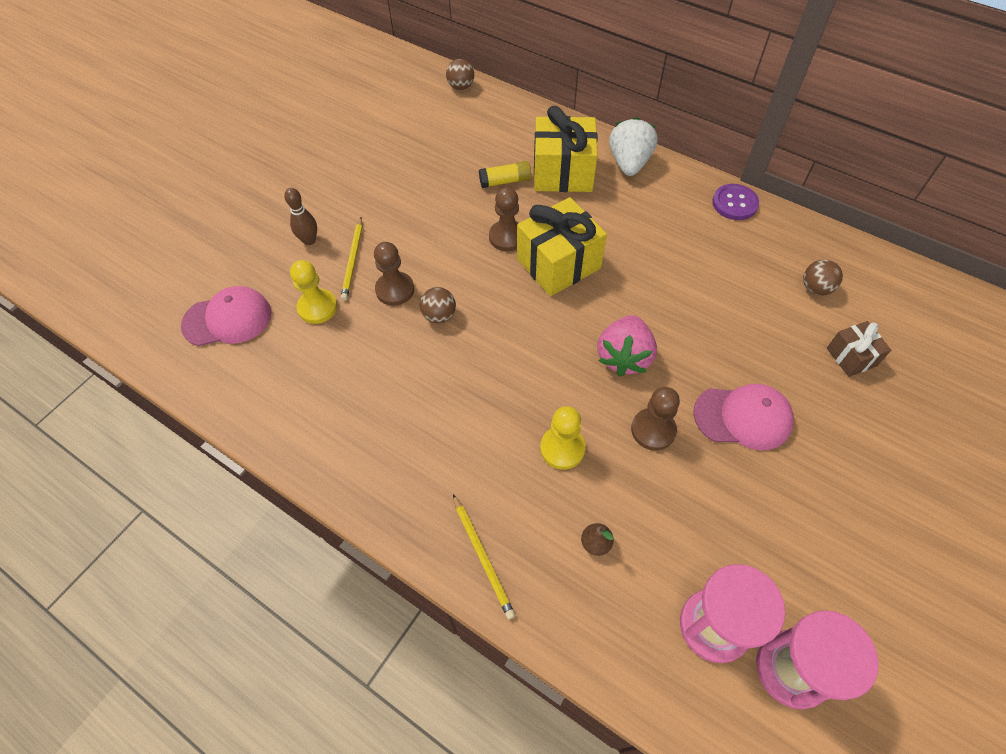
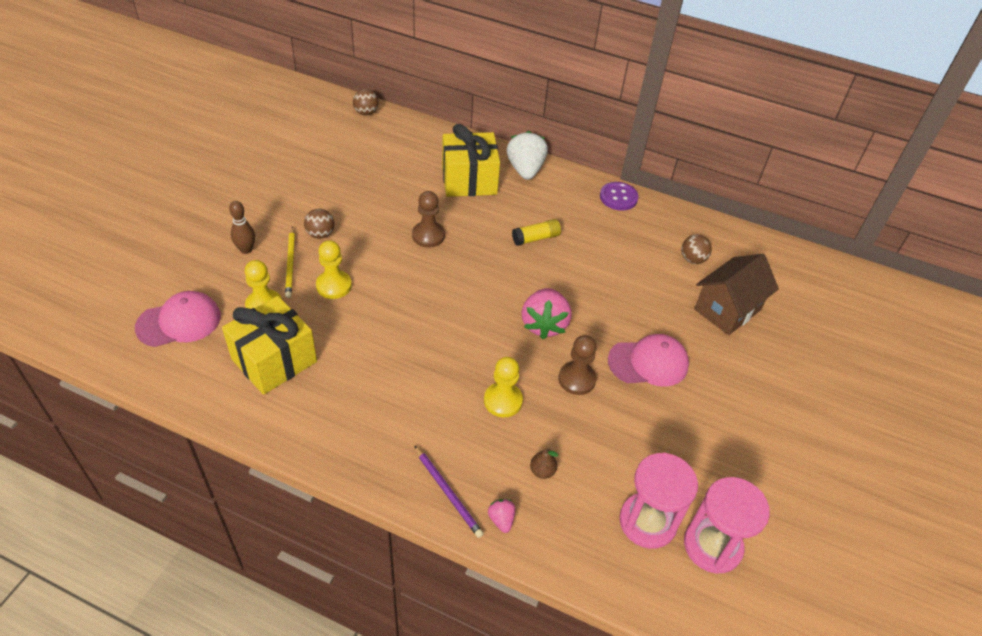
camera: 15 degrees left, 10 degrees down
(395, 290) = (334, 286): brown pawn -> yellow pawn
(439, 315) = (378, 304): brown ball -> brown ball (320, 234)
(482, 557) = (448, 493): yellow pencil -> purple pencil
(505, 181) = (419, 190): yellow glue stick -> yellow glue stick (536, 238)
(539, 599) = (501, 519): none -> pink strawberry
(558, 264) = (477, 254): yellow gift -> yellow gift (274, 360)
(851, 357) = (727, 309): brown gift -> brown house

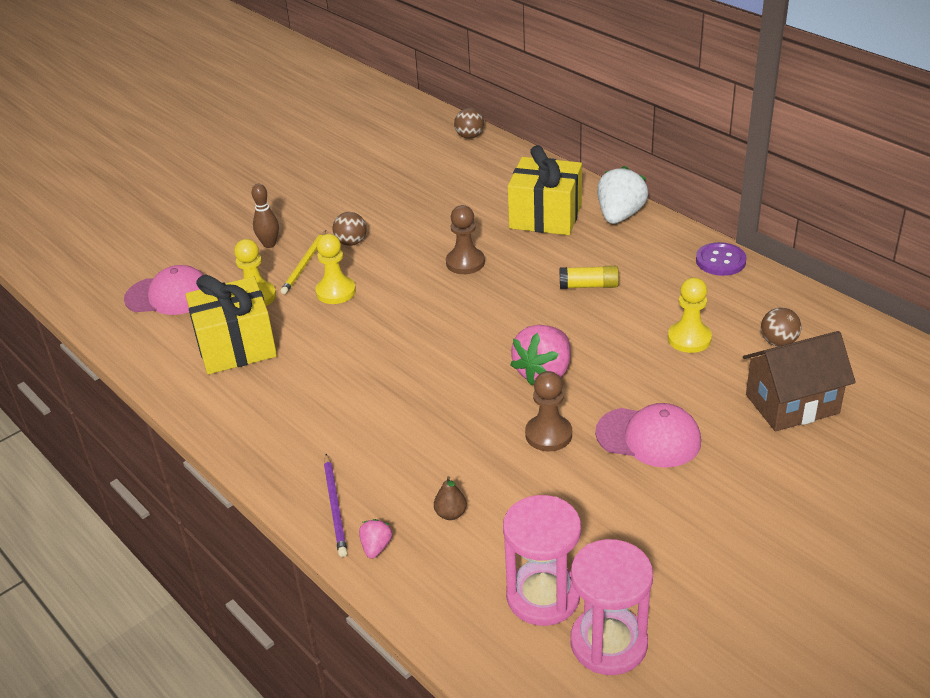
camera: 30 degrees right, 10 degrees down
(503, 401) = (449, 436): yellow pawn -> yellow pawn (689, 339)

